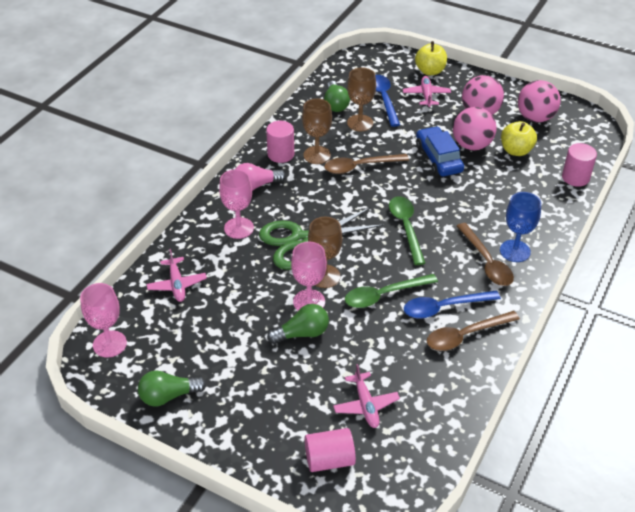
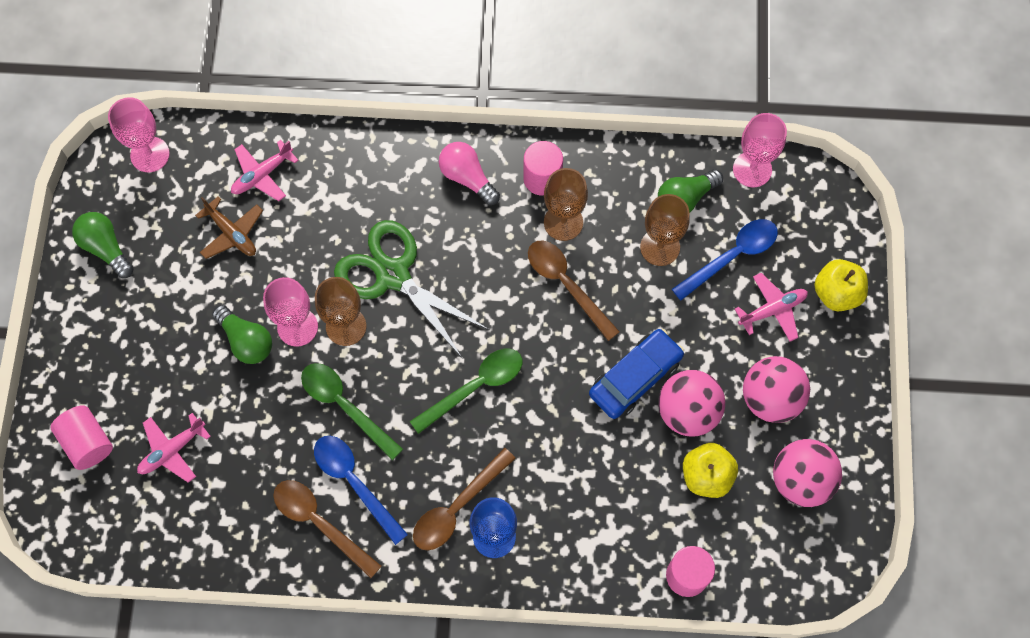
camera: 65 degrees right, 25 degrees up
(211, 315) = (232, 233): none -> brown plane
(239, 228) = (382, 194): pink goblet -> pink goblet (752, 169)

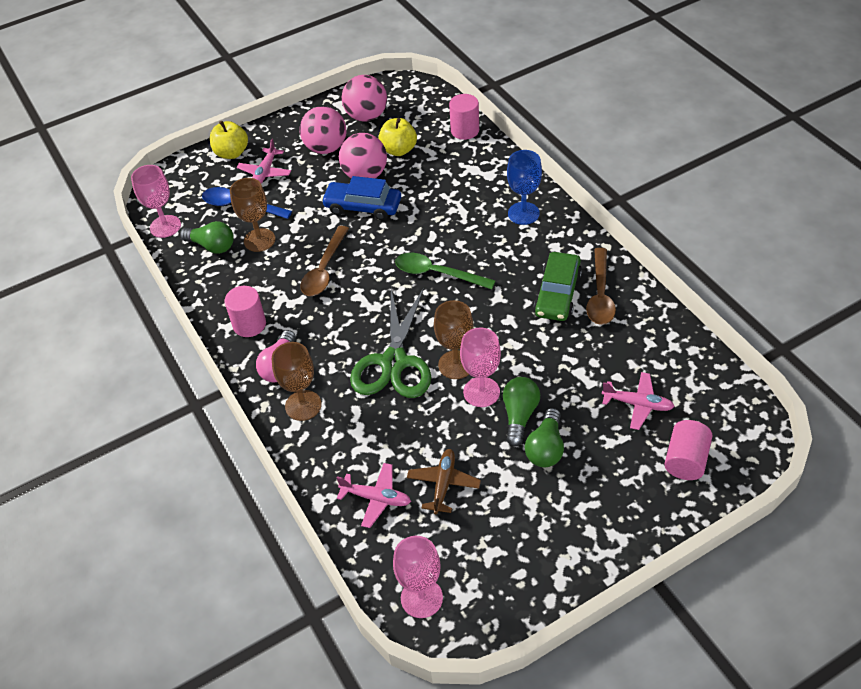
camera: 120 degrees left, 20 degrees down
(106, 248) = (531, 566): green light bulb -> green light bulb (546, 448)
(345, 406) = (512, 330): green spoon -> none
(354, 482) = (557, 294): blue spoon -> green car
(457, 507) = (523, 238): brown spoon -> none
(563, 222) = (277, 295): brown goblet -> brown goblet (303, 405)
(772, 310) = (265, 172): pink plane -> pink plane turned 105 degrees counterclockwise

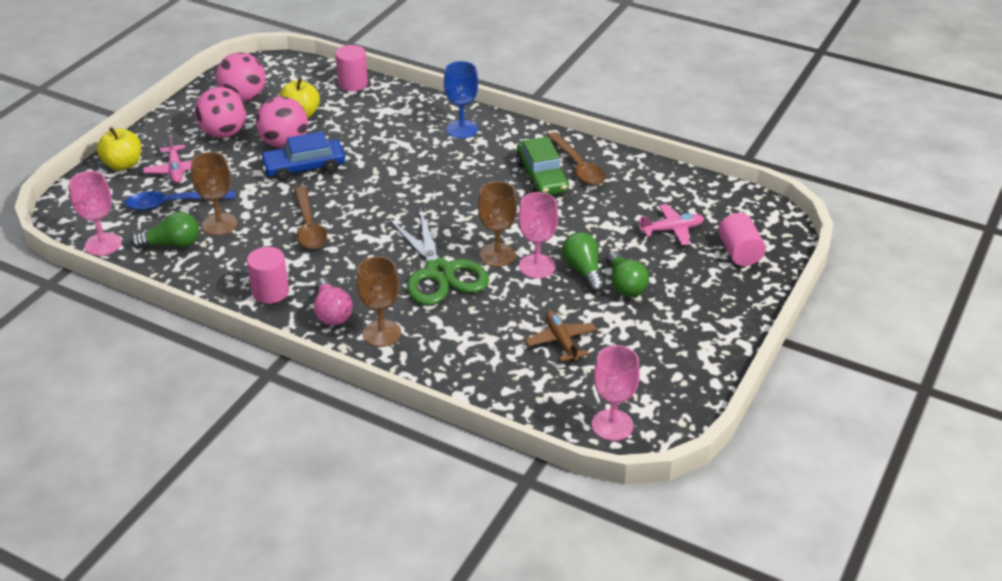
camera: 35 degrees left, 10 degrees down
(376, 498) = (511, 373): pink plane -> none
(437, 273) = (421, 196): green spoon -> none

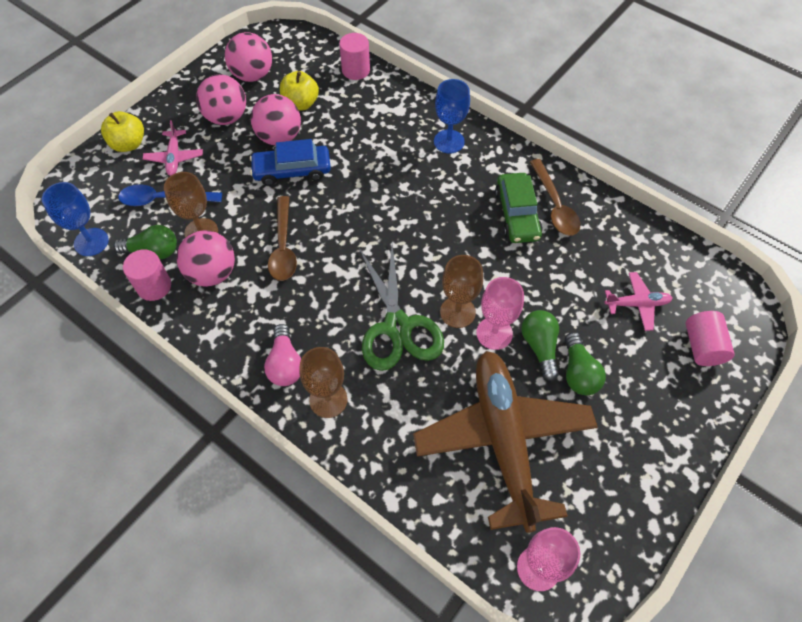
camera: 10 degrees right, 20 degrees up
(103, 244) = (91, 242): pink goblet -> blue goblet
(239, 254) = (212, 273): none -> pink ball
(270, 292) = (232, 327): pink cylinder -> pink cylinder (154, 286)
(561, 341) = (503, 440): brown plane -> brown plane, size x2.43

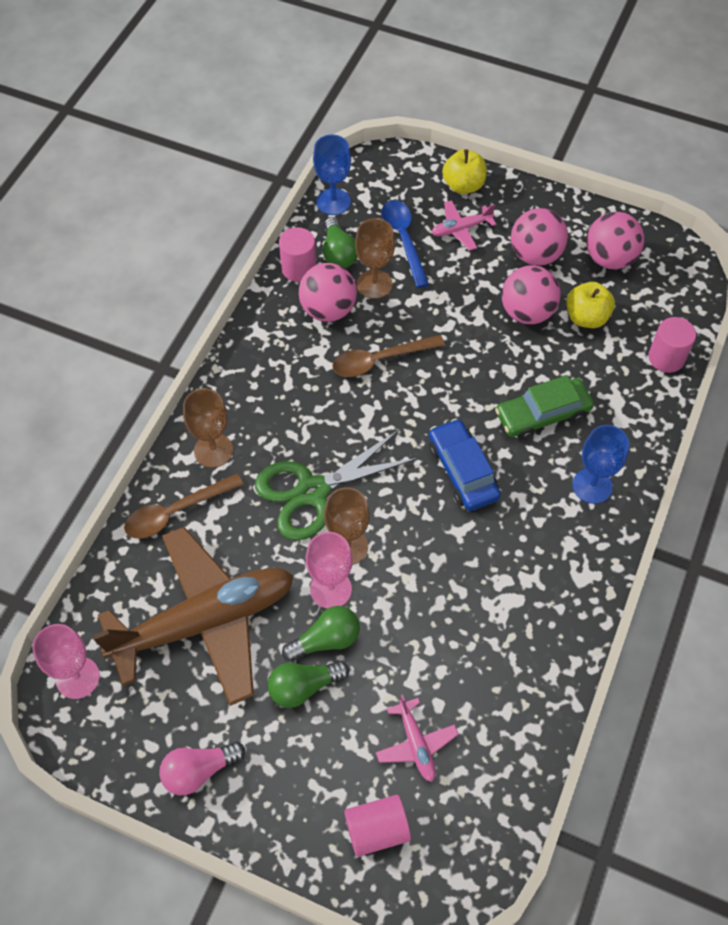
camera: 75 degrees right, 0 degrees up
(285, 364) = (243, 403): pink light bulb -> pink light bulb (199, 771)
(292, 170) = (484, 338): blue car -> blue car (462, 471)
(517, 214) = (505, 584): green car -> green car (542, 414)
(554, 205) = (535, 626): brown spoon -> brown spoon (176, 512)

